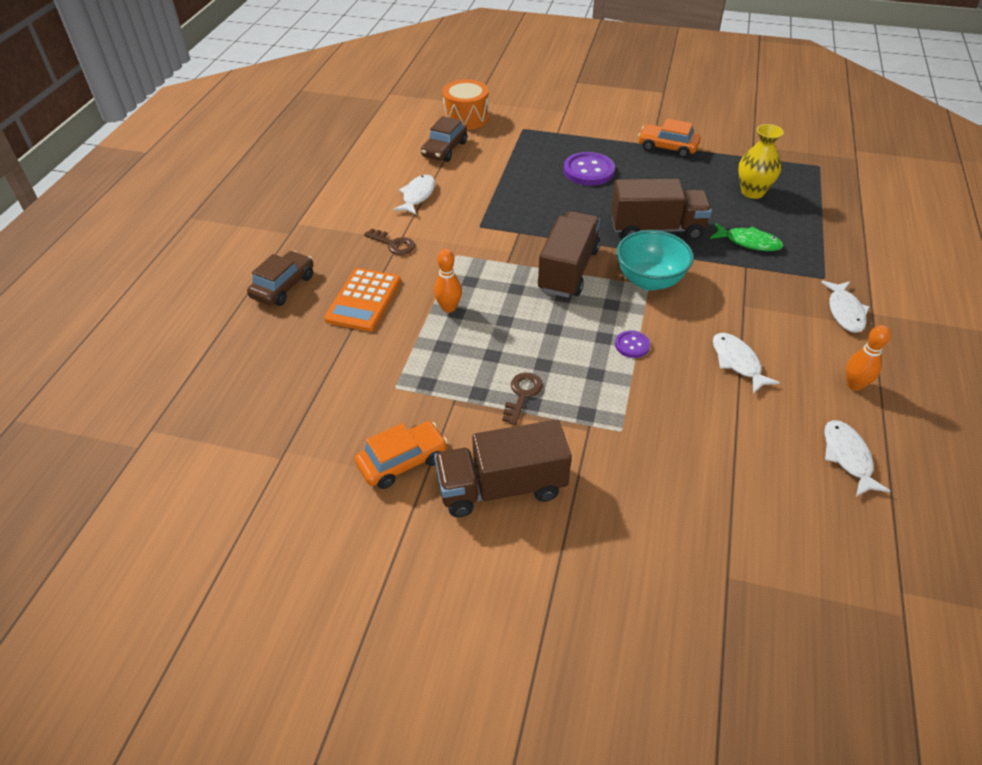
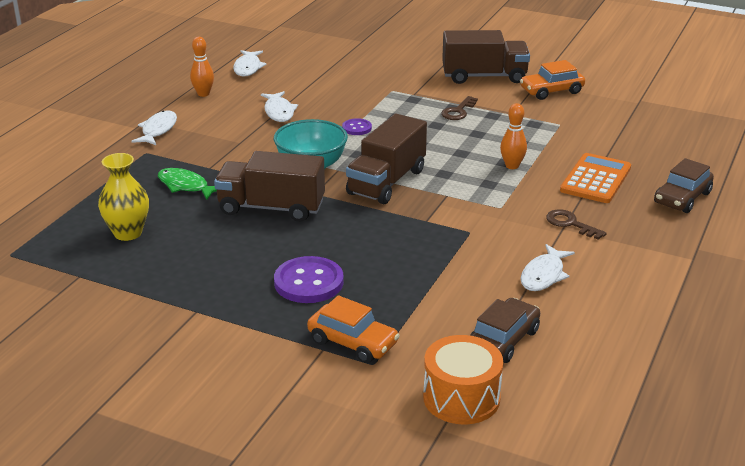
camera: 170 degrees left, 15 degrees down
(667, 147) = (178, 303): orange car -> orange car (353, 342)

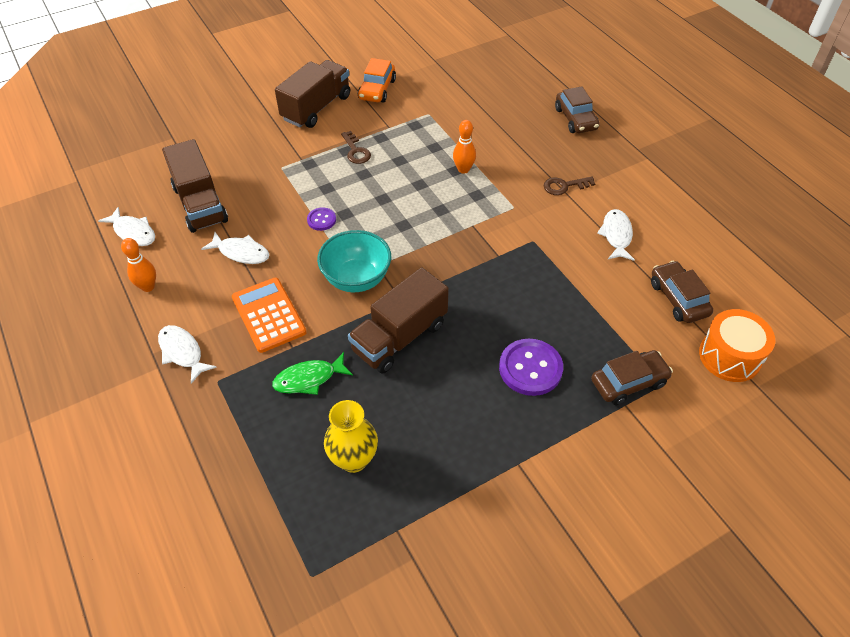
camera: 55 degrees left, 20 degrees up
(353, 342) = (628, 382): orange car -> brown car
(386, 182) = (423, 247): brown truck -> brown truck (200, 204)
(543, 275) = (616, 235): white fish -> white fish turned 150 degrees counterclockwise
(596, 179) = (518, 141): orange calculator -> orange calculator (269, 315)

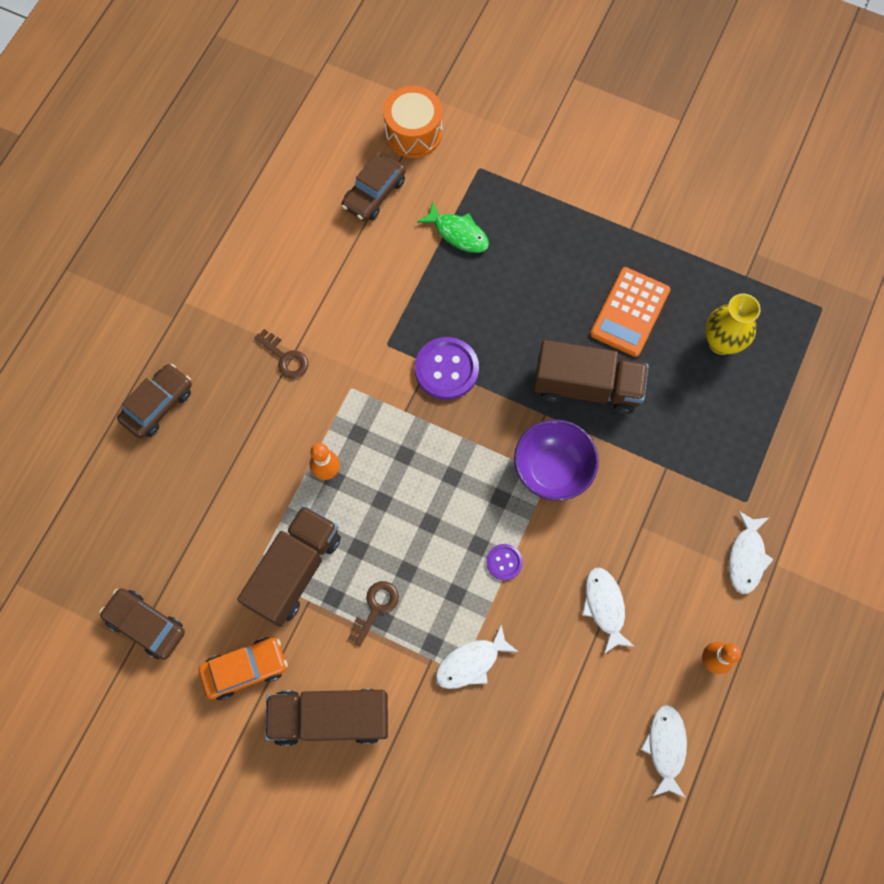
camera: 125 degrees left, 20 degrees up
(200, 204) = (577, 712): brown truck -> brown truck (295, 570)
(269, 315) = (651, 516): orange calculator -> orange calculator (629, 312)
(309, 379) = (684, 429): green fish -> green fish (458, 233)
(356, 279) = (552, 470): turquoise bowl -> purple bowl
(530, 368) = (538, 267): purple button -> purple button (446, 369)
(616, 235) = (326, 277): white fish -> white fish (471, 662)
(628, 382) = (496, 191): brown car -> brown car (146, 625)

